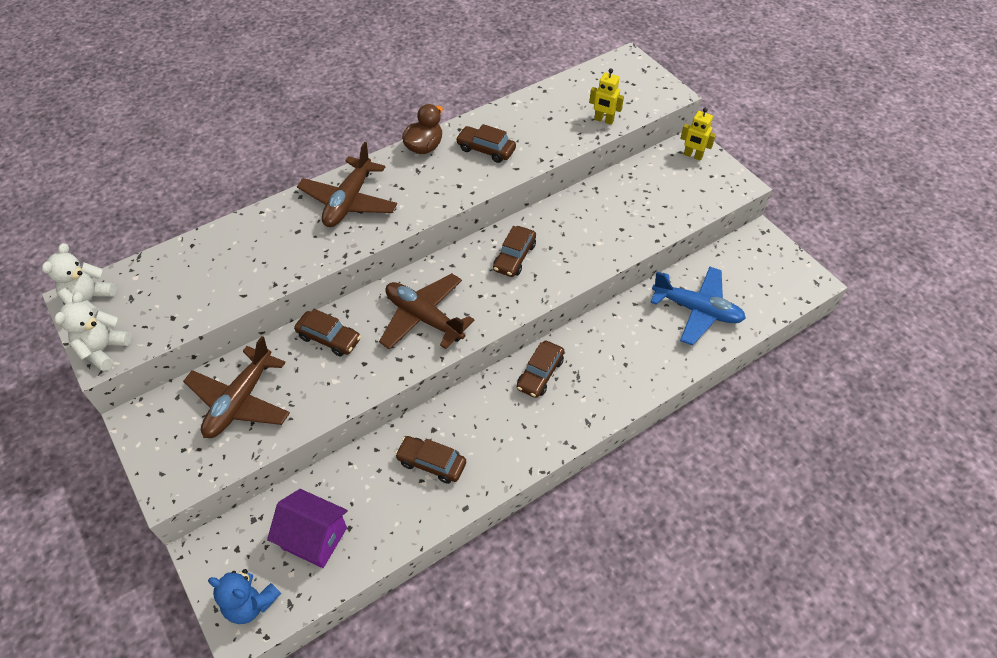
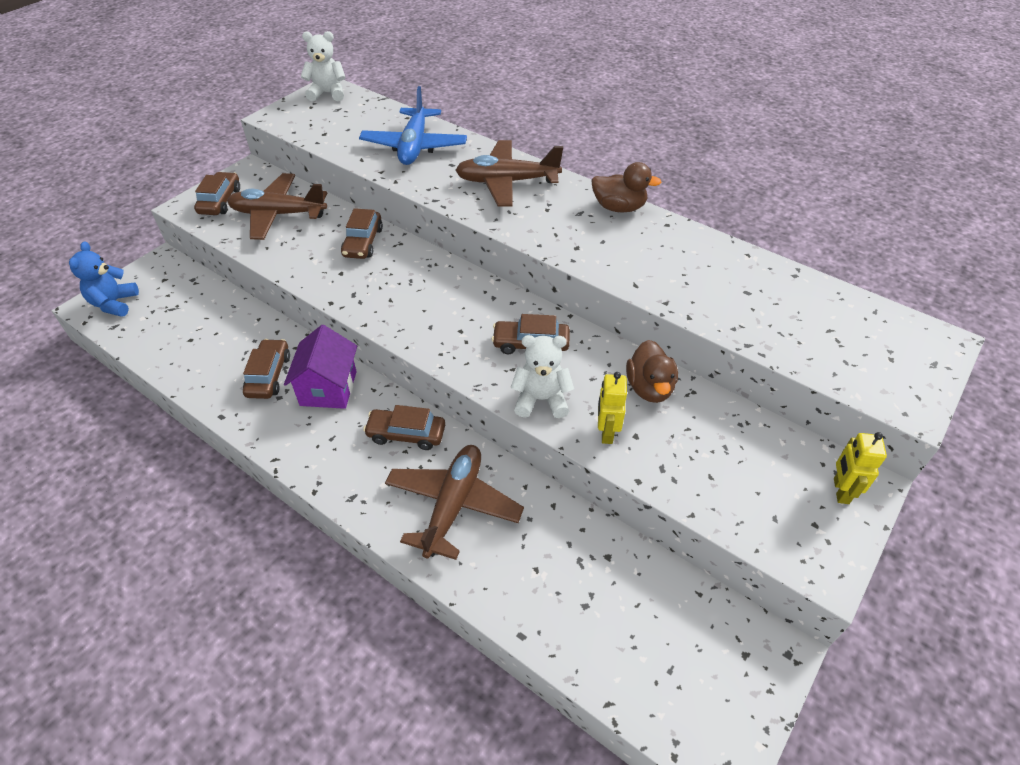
camera: 70 degrees right, 5 degrees down
(103, 349) = (281, 115): white teddy bear -> white teddy bear (541, 399)
(314, 538) = (178, 321): purple house -> purple house (328, 388)
(424, 318) = (412, 297): brown plane -> brown plane (453, 505)
(486, 149) = (649, 253): brown car -> brown car (220, 201)
(584, 208) = (649, 388): none -> brown duck
(603, 120) = (786, 344): yellow robot -> yellow robot (606, 432)
(697, 310) = (577, 585): blue plane -> blue plane (414, 146)

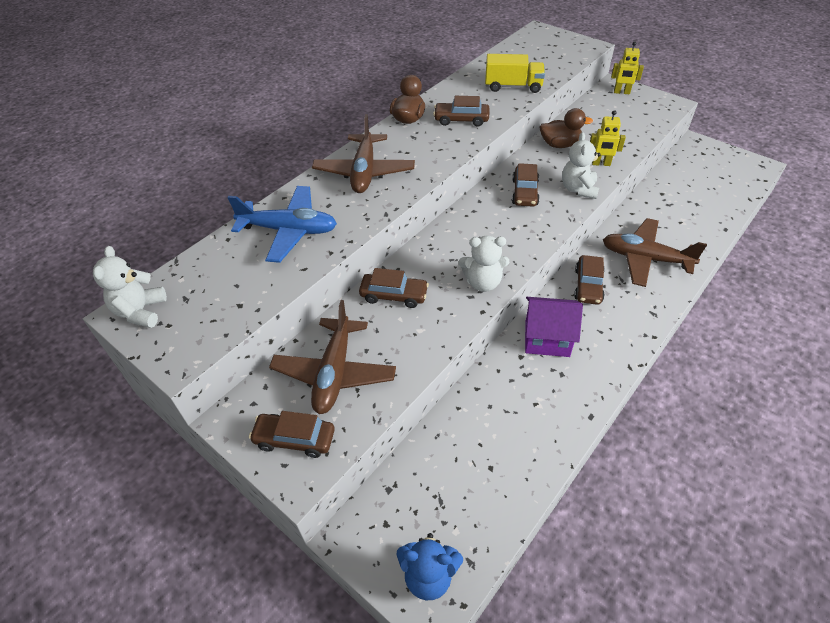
camera: 85 degrees left, 0 degrees up
(269, 375) = (536, 385): brown car -> brown car (461, 120)
(372, 303) = (483, 282): none -> white teddy bear
(727, 301) = (513, 86): none -> yellow truck

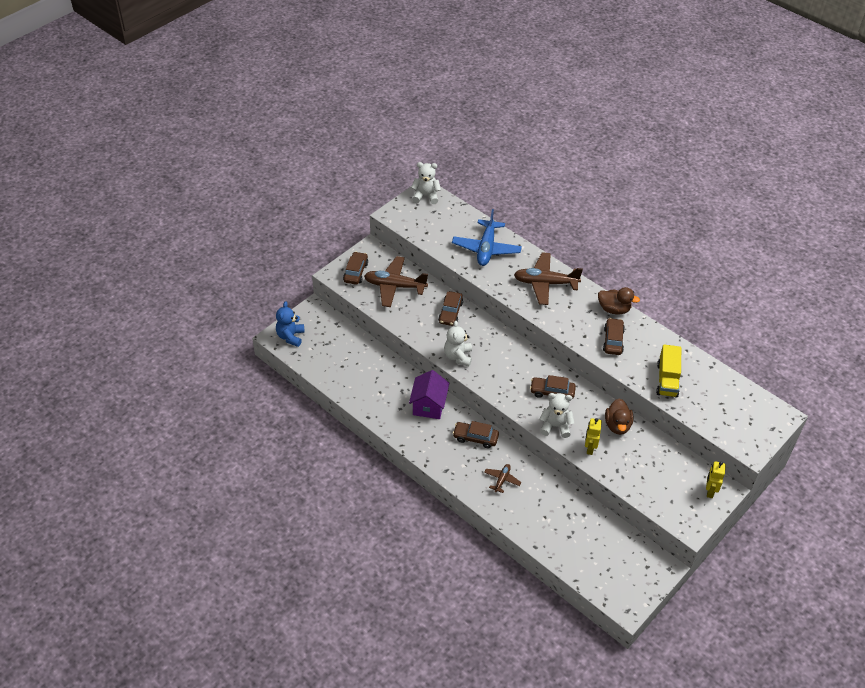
camera: 90 degrees right, 0 degrees up
(645, 258) = (502, 480): brown plane -> brown plane, size x0.50

